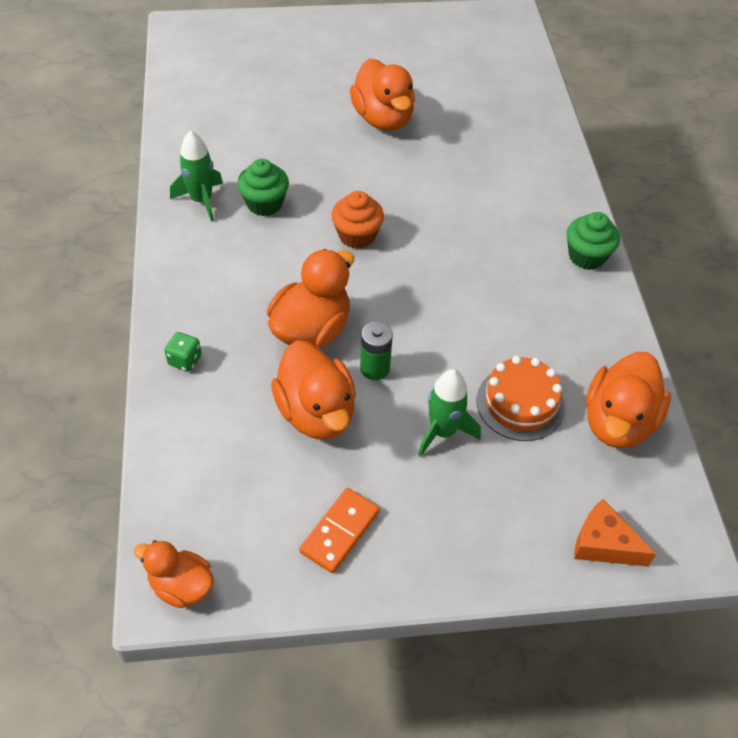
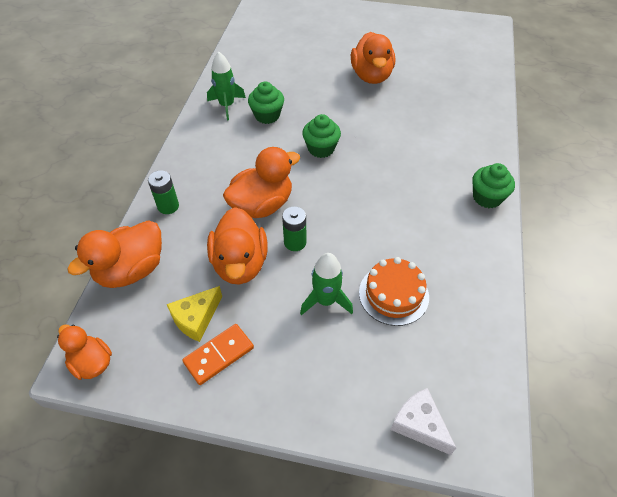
camera: 20 degrees right, 0 degrees up
(185, 360) = (168, 206): green dice -> green battery
(291, 495) = (196, 318): none -> yellow cheese
(357, 235) = (321, 148): orange cupcake -> green cupcake
(603, 544) = (419, 424): orange cheese -> white cheese
(618, 422) = (467, 328): orange duck -> orange duck (131, 270)

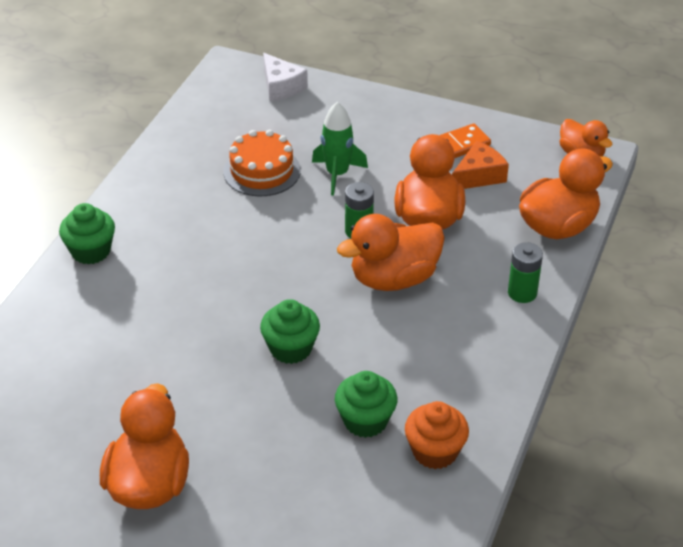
camera: 170 degrees left, 10 degrees down
(196, 318) = (479, 176): yellow cheese -> orange cheese
(227, 106) = (435, 451): green rocket -> orange cupcake

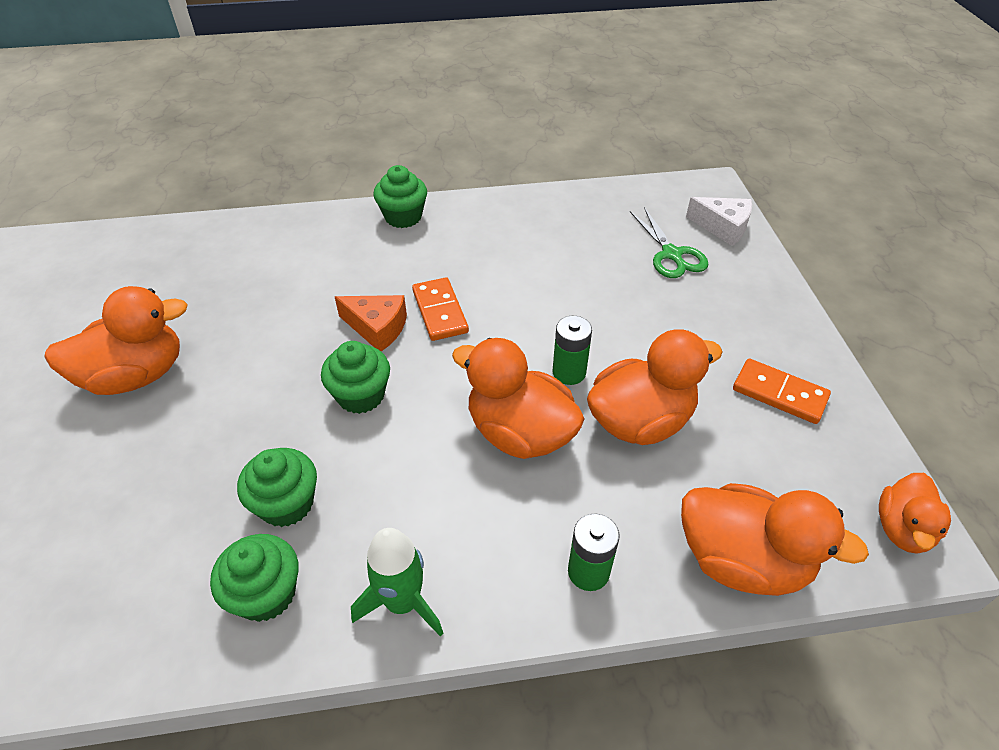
camera: 60 degrees right, 5 degrees up
(236, 273) = (439, 311): none -> orange domino
(262, 171) = (592, 267): orange cake -> none
(281, 87) = (722, 227): white cheese -> white cheese turned 90 degrees counterclockwise
(286, 126) = (672, 255): none -> green scissors
(337, 174) = (639, 319): green rocket -> green rocket (403, 602)
(435, 451) = (266, 594): orange cupcake -> green cupcake
(479, 176) = (753, 437): orange cheese -> orange cheese (377, 328)

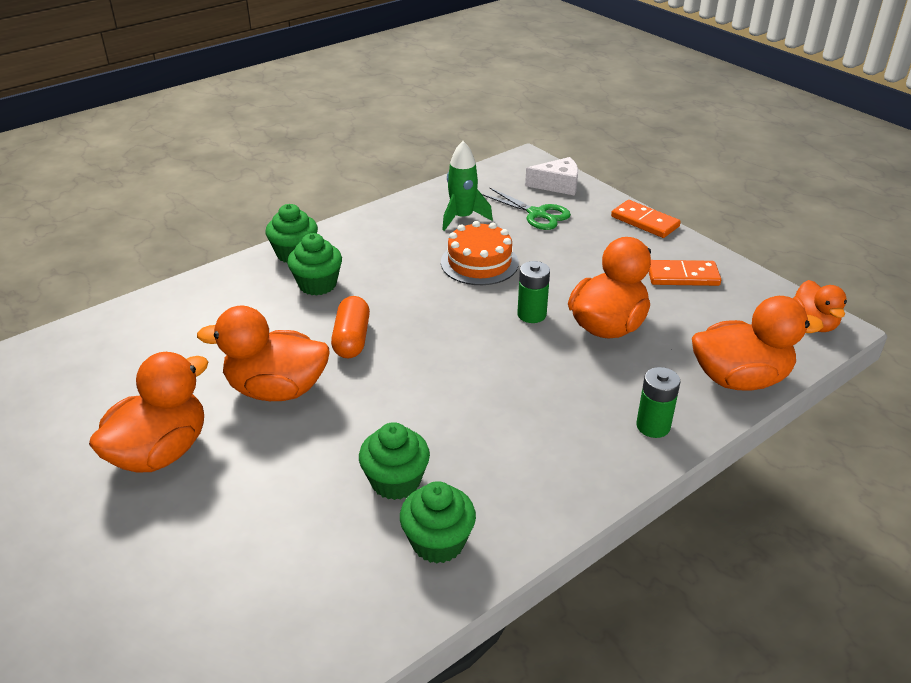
camera: 30 degrees left, 10 degrees down
(361, 395) = (384, 388): green cupcake -> green cupcake (317, 284)
(377, 328) = (351, 339): orange cheese -> orange capsule
(403, 602) = (545, 500): green rocket -> green rocket (462, 218)
(439, 311) = (393, 310): orange domino -> orange domino (644, 222)
(519, 433) = (531, 365): orange duck -> orange duck (276, 389)
(565, 290) = (479, 262): none -> orange cake

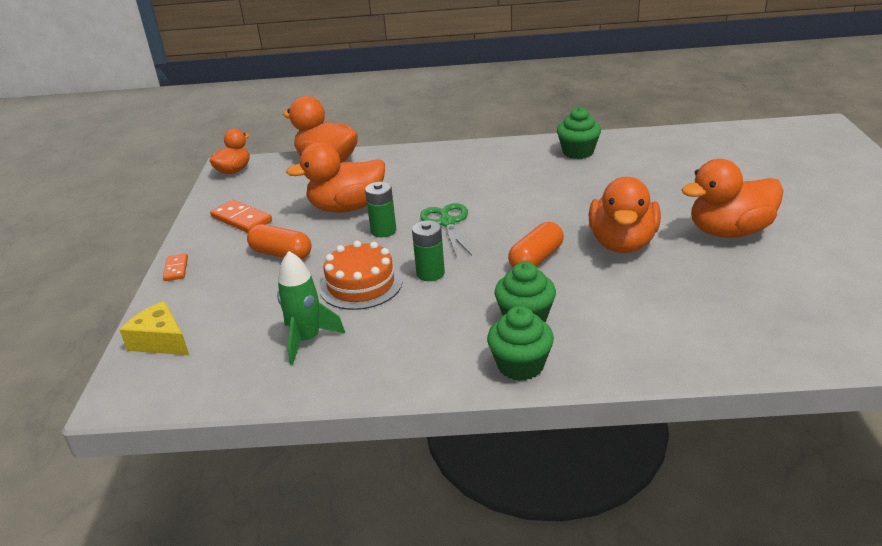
camera: 140 degrees left, 5 degrees down
(276, 389) = (622, 243): orange duck -> orange duck turned 60 degrees clockwise
(395, 481) = (579, 177): green cupcake -> none
(537, 214) = (238, 314): green scissors -> green scissors (447, 222)
(558, 185) = (161, 341): white cheese -> yellow cheese
(585, 261) = (281, 254): none -> orange capsule
(644, 222) = (176, 269): orange domino -> orange domino, size x0.61
(653, 426) = (408, 158): green battery -> green battery (430, 273)

